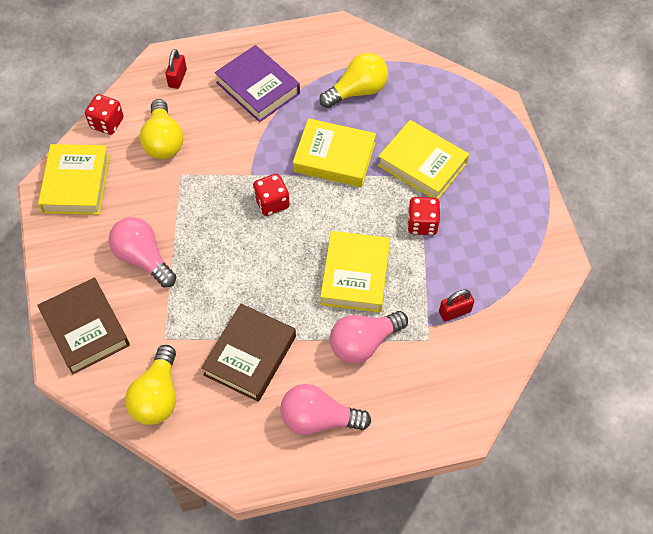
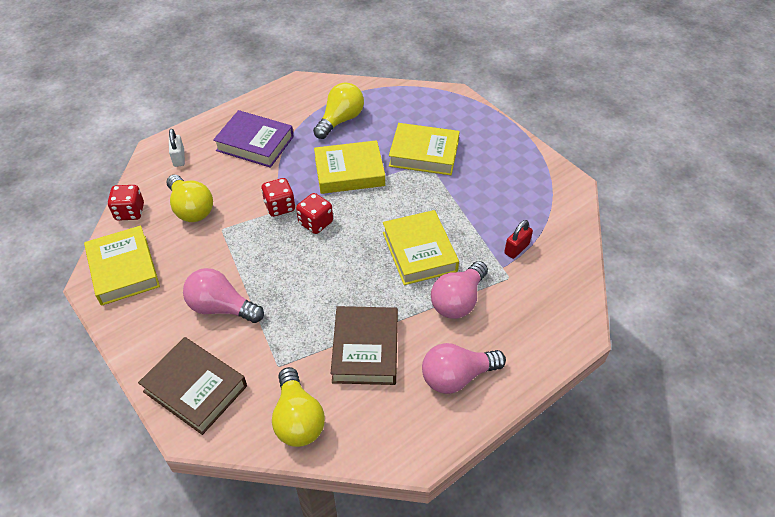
camera: 25 degrees left, 10 degrees down
(177, 78) = (179, 158): red padlock -> white padlock
(422, 224) = (450, 195): red dice -> red dice (280, 207)

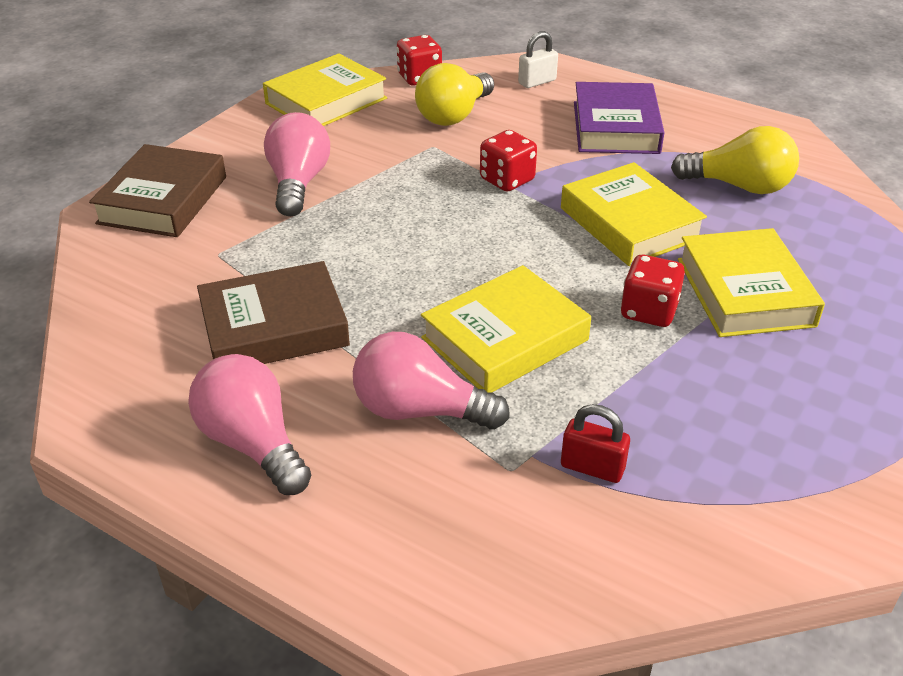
camera: 70 degrees right, 10 degrees down
(298, 419) = (134, 294): yellow light bulb -> none
(315, 223) = (497, 219): red dice -> red dice (648, 311)

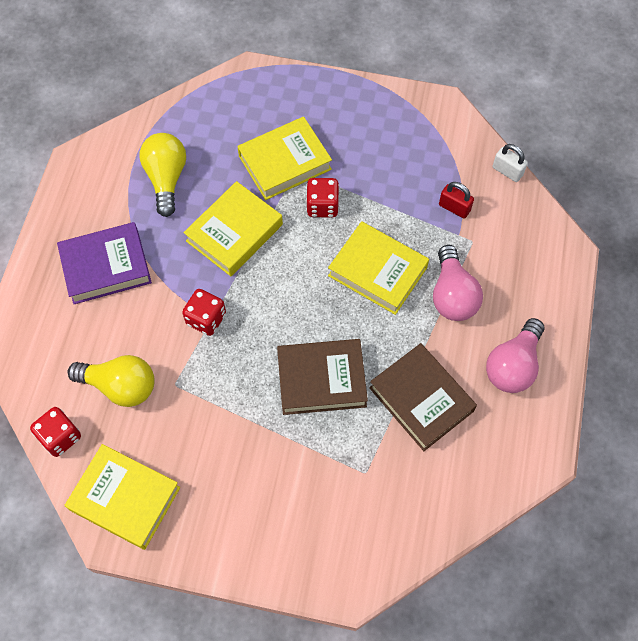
camera: 110 degrees left, 25 degrees up
(163, 200) = (317, 550): brown book -> brown book (321, 380)
(298, 183) = (260, 461): pink light bulb -> none
(537, 82) = (43, 341): white padlock -> white padlock (507, 171)
(592, 467) = (454, 208): red padlock -> red padlock turned 60 degrees counterclockwise

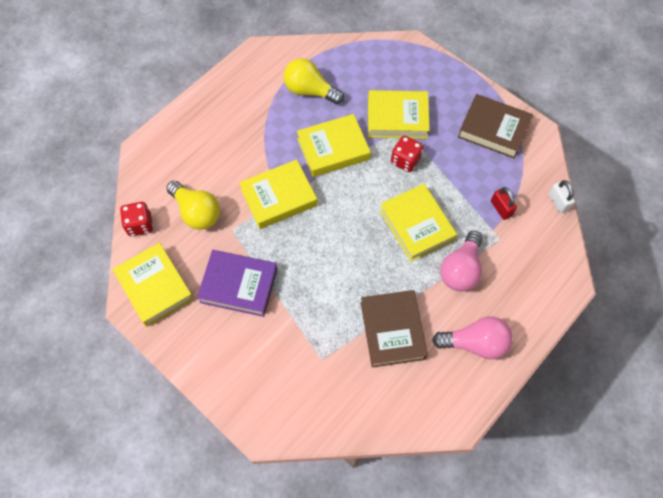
camera: 30 degrees right, 0 degrees up
(106, 267) = (235, 130): purple book -> purple book (238, 285)
(166, 179) = (310, 91): yellow light bulb -> yellow light bulb turned 90 degrees counterclockwise
(206, 319) = (279, 197): red dice -> yellow book
(321, 380) = (331, 279): brown book -> brown book (493, 130)
(513, 365) = (475, 343): pink light bulb -> pink light bulb turned 150 degrees counterclockwise

